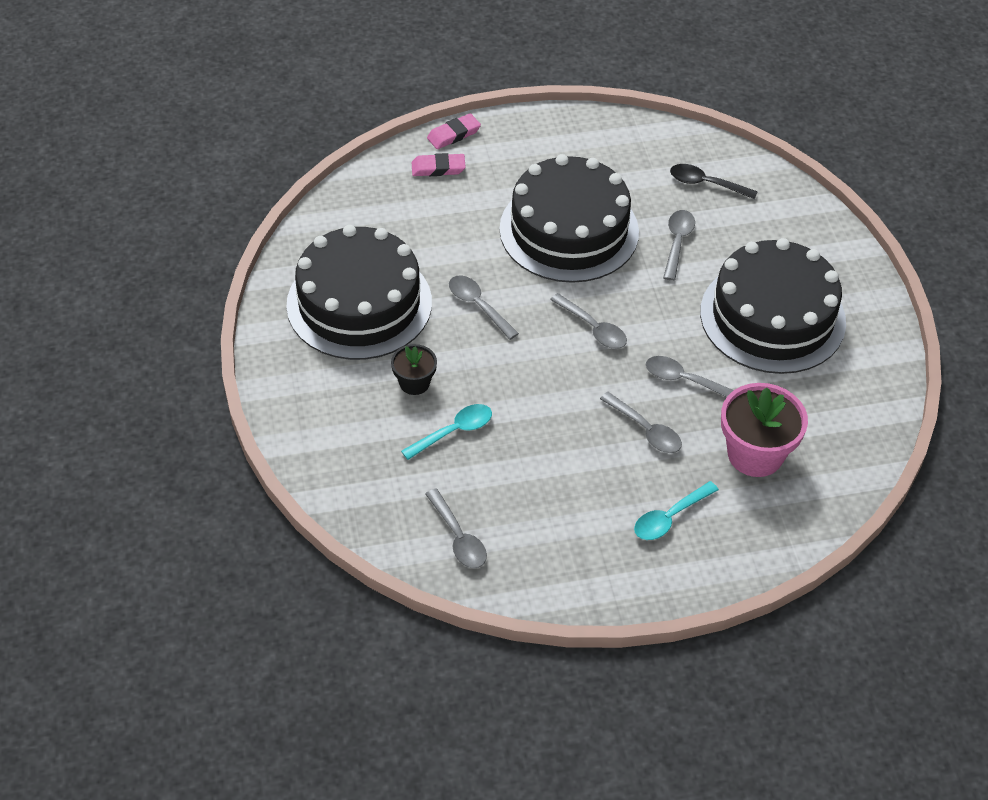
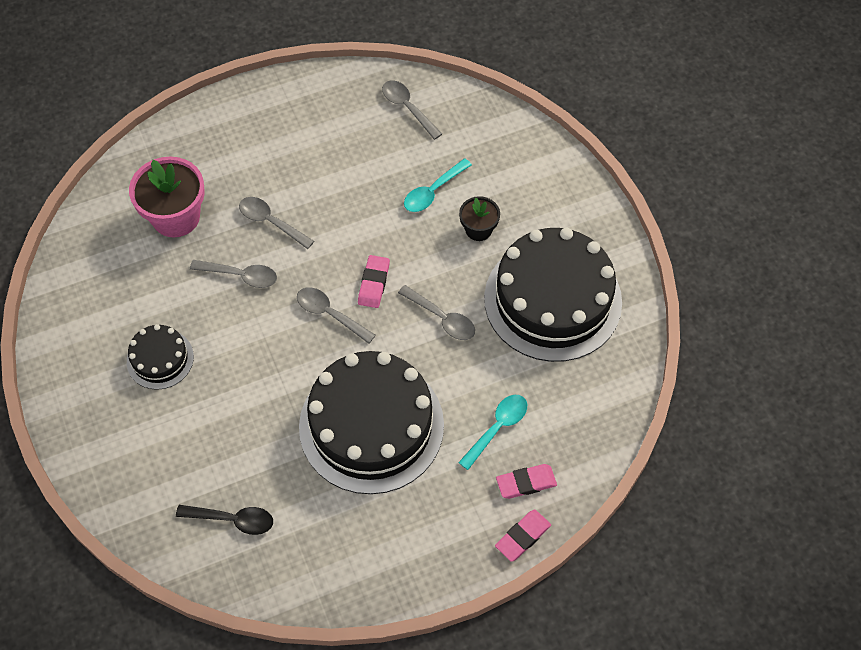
camera: 170 degrees right, 10 degrees up
(542, 349) = (374, 283): none -> pink eraser
(670, 517) = (244, 151): turquoise spoon -> turquoise spoon (497, 428)
(677, 242) = (258, 431): grey spoon -> none
(772, 317) = (160, 359): black cake -> black cake, size x0.47

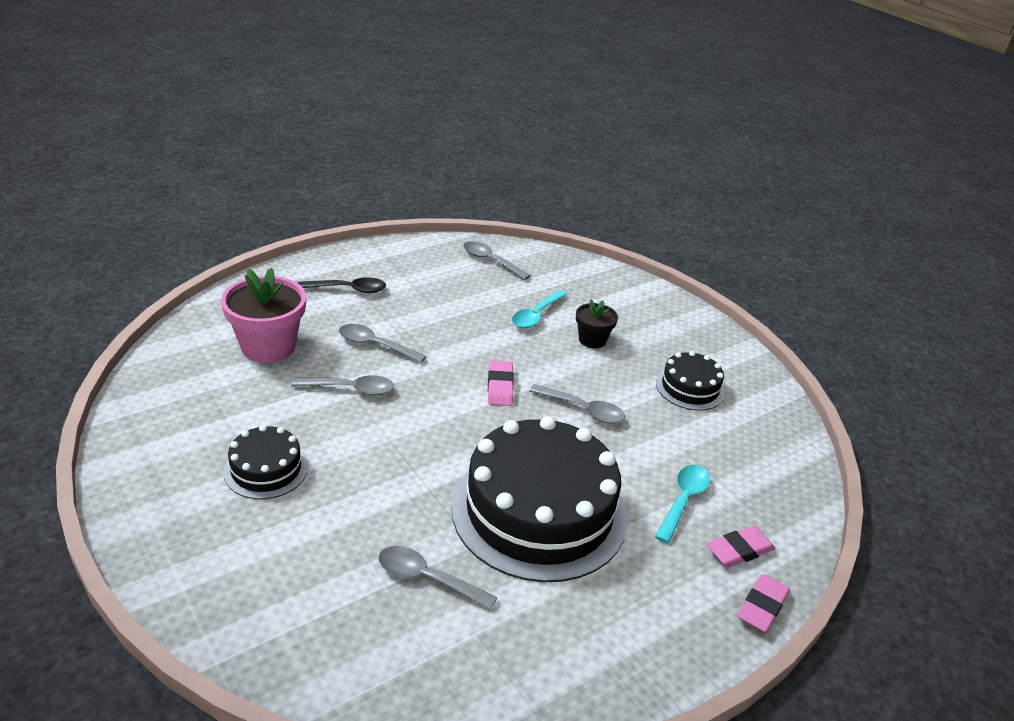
camera: 15 degrees left, 25 degrees down
(232, 520) = (390, 631): black spoon -> black spoon (348, 289)
(330, 314) = (460, 414): grey spoon -> grey spoon (427, 578)
(553, 300) = (690, 388): black cake -> black cake, size x0.47

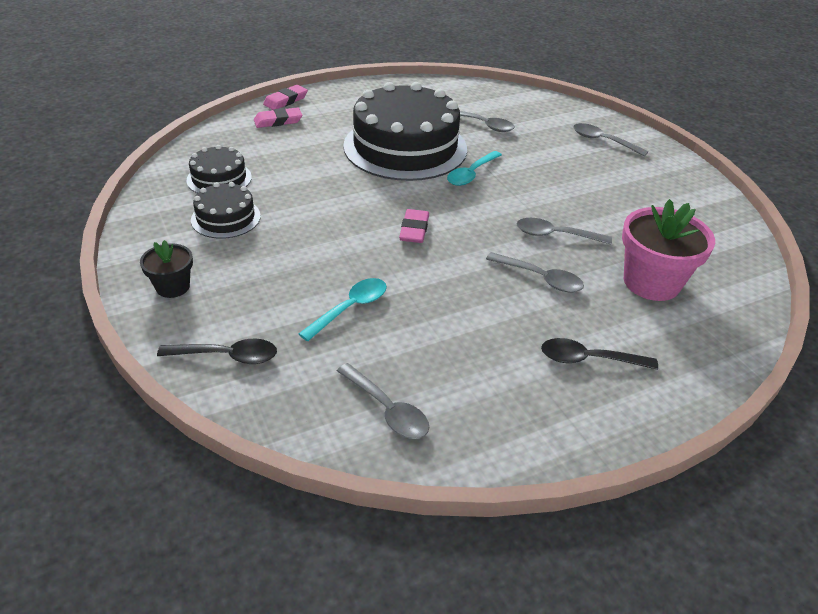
camera: 170 degrees left, 5 degrees up
(266, 469) = (604, 182): black cake -> black cake (219, 178)
(583, 410) = (342, 206): grey spoon -> grey spoon (603, 141)
(592, 340) = (297, 273): black flower pot -> black flower pot (173, 287)
(608, 284) = (227, 356): none -> black spoon
(683, 500) = (297, 145): turquoise spoon -> turquoise spoon (471, 174)

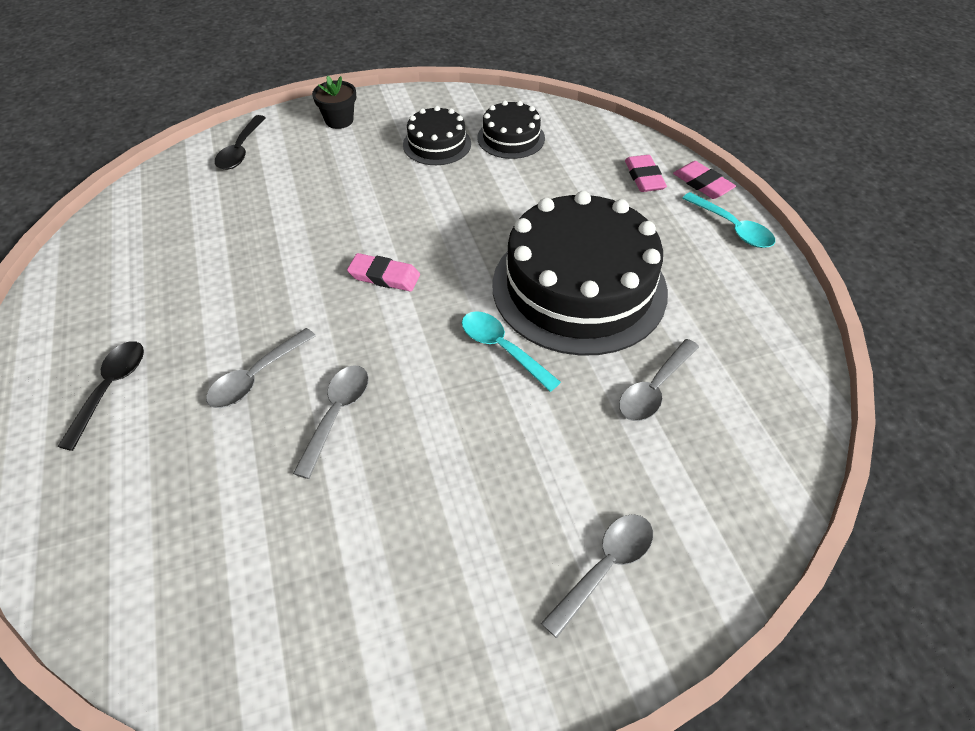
camera: 100 degrees right, 10 degrees up
(350, 308) = (269, 219): turquoise spoon -> turquoise spoon (732, 228)
(387, 409) = (134, 233): grey spoon -> none
(651, 282) = (202, 501): pink flower pot -> none

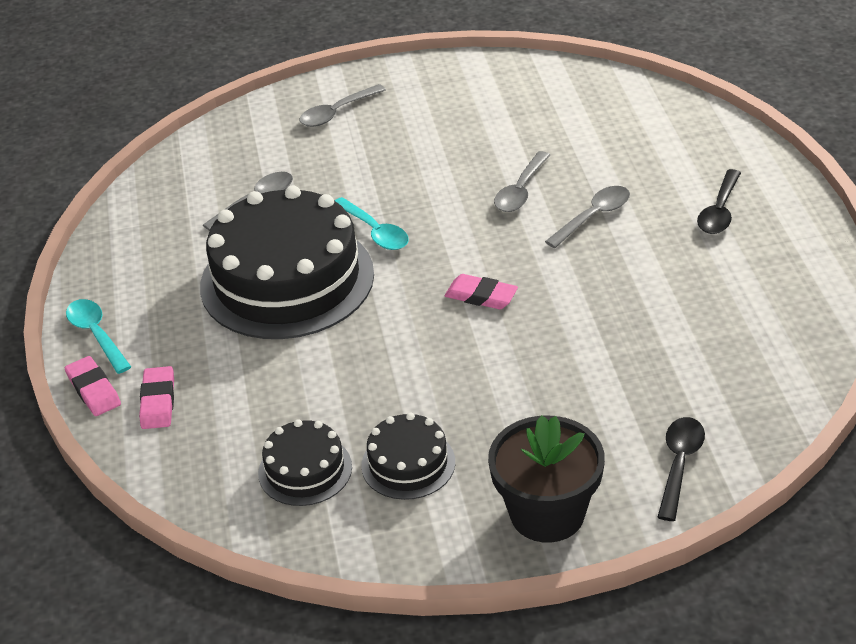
camera: 170 degrees left, 10 degrees down
(339, 120) = (547, 513): black flower pot -> black flower pot, size x1.80

